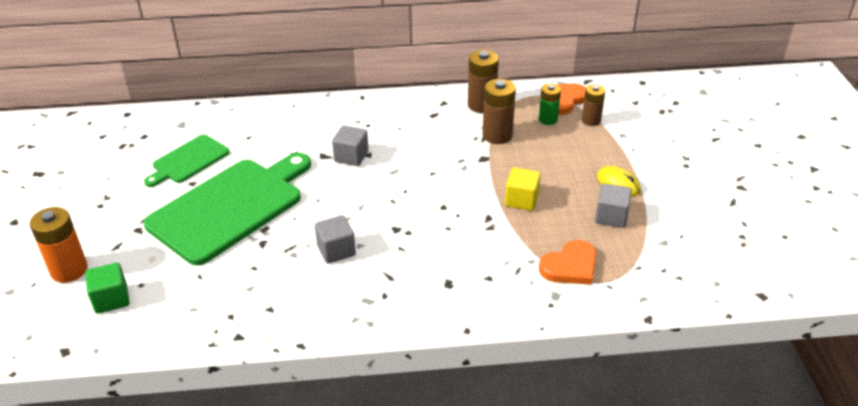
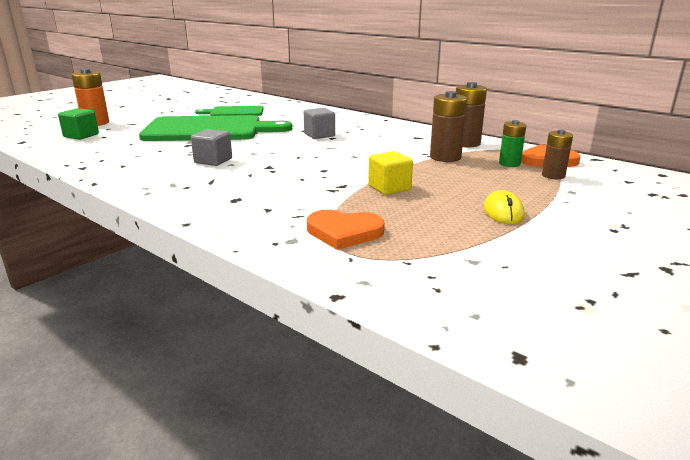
camera: 45 degrees right, 15 degrees down
(611, 217) = (451, 225): grey cube -> none

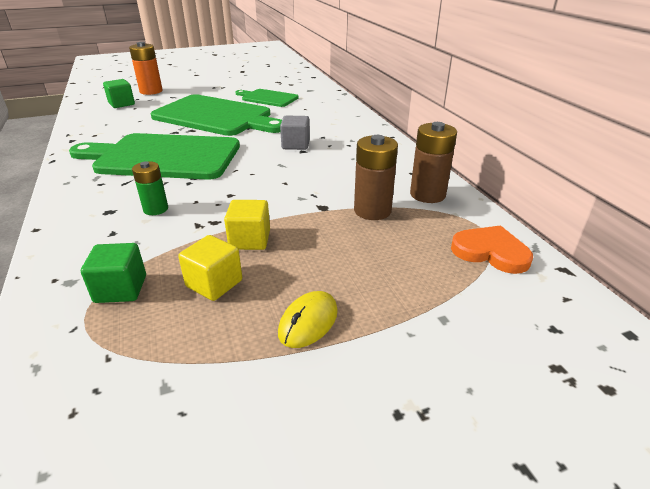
camera: 30 degrees right, 10 degrees up
(213, 161) = (163, 157): grey cube -> green cutting board
(344, 232) = (121, 289): orange heart -> green cube
(408, 212) = (214, 283): none -> yellow cube
(509, 164) = (432, 243): green battery -> green battery (156, 209)
(553, 175) = (458, 281): brown battery -> none

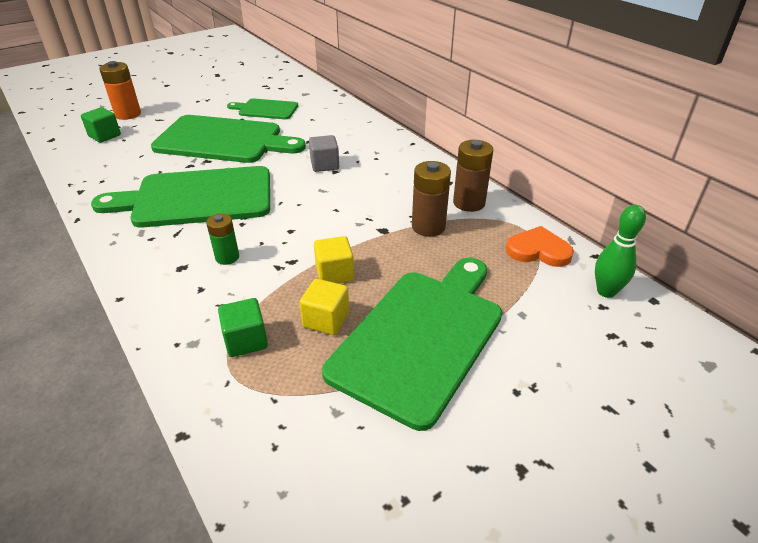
camera: 15 degrees left, 5 degrees up
(308, 322) = (421, 337): yellow mouse -> green cutting board
(564, 312) = (606, 291): none -> green bowling pin

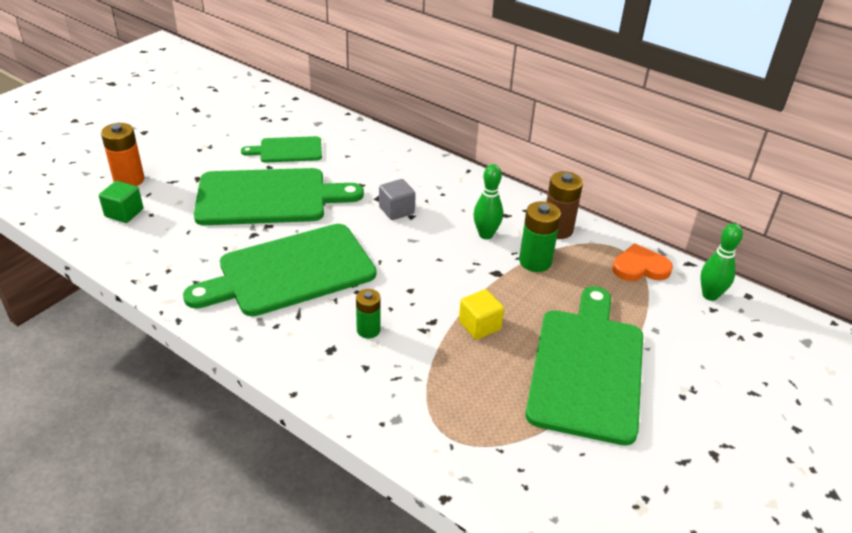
camera: 20 degrees left, 0 degrees up
(246, 340) = (442, 405): green cube -> none
(326, 320) = (499, 371): yellow cube -> none
(394, 196) = (486, 234): none -> green bowling pin
(428, 227) = (535, 261): brown battery -> green battery

